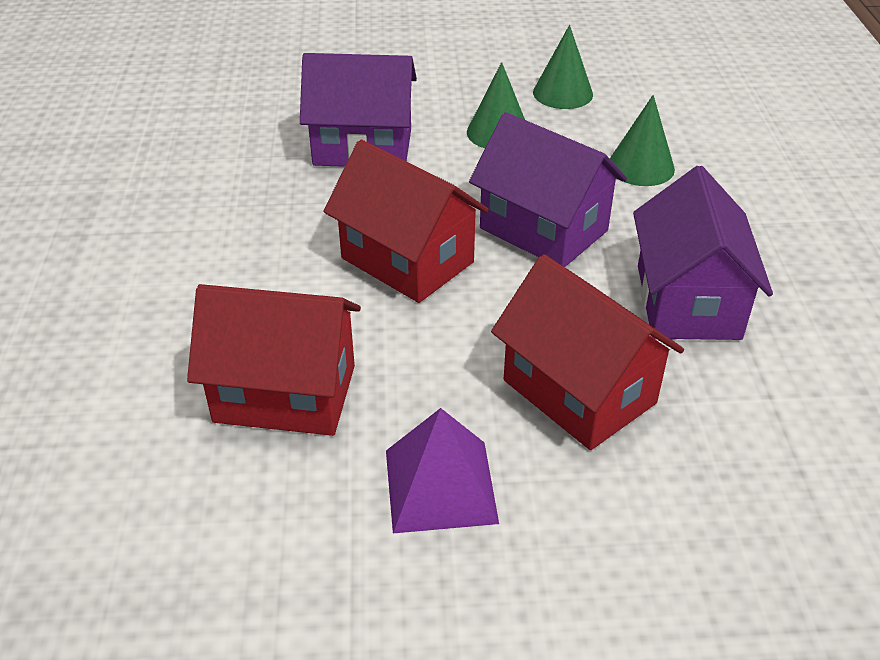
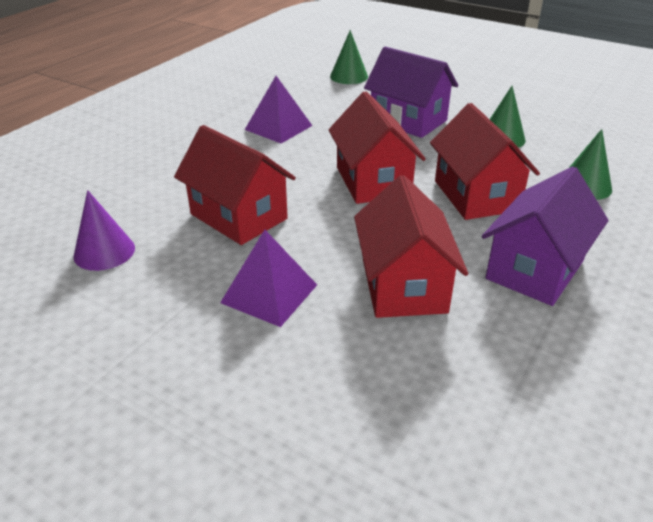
camera: 35 degrees right, 5 degrees down
(145, 547) = (104, 252): none -> purple cone
(195, 225) = (278, 127): none -> purple pyramid
(543, 229) = (475, 196): purple house -> red house
(562, 93) = (571, 131): green cone -> green cone (349, 76)

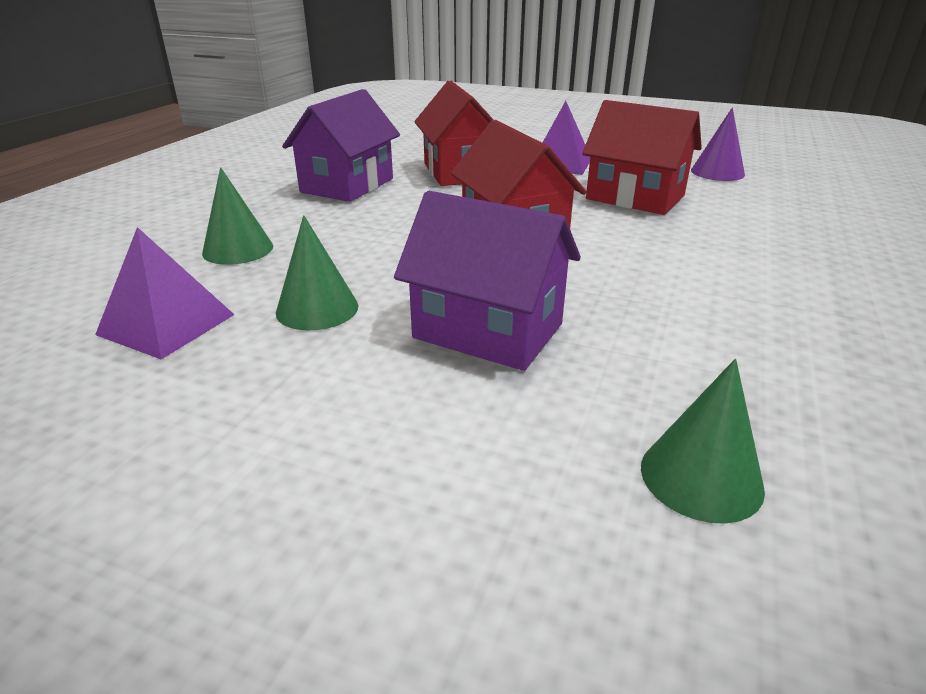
camera: 170 degrees right, 5 degrees down
(278, 127) = (709, 296): purple pyramid -> purple pyramid (166, 324)
(475, 196) = (386, 230): red house -> none

